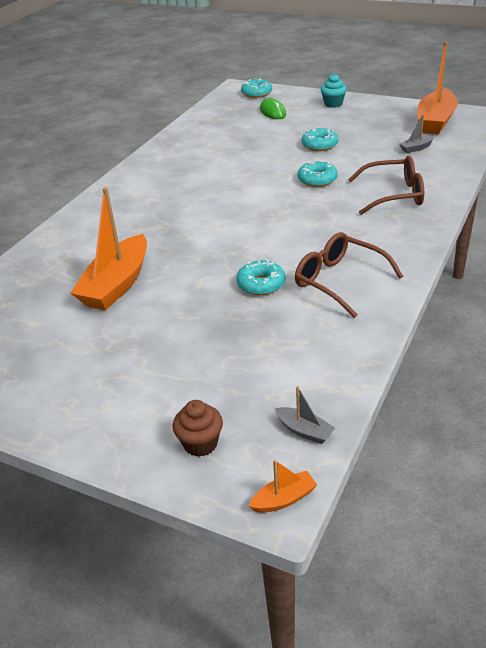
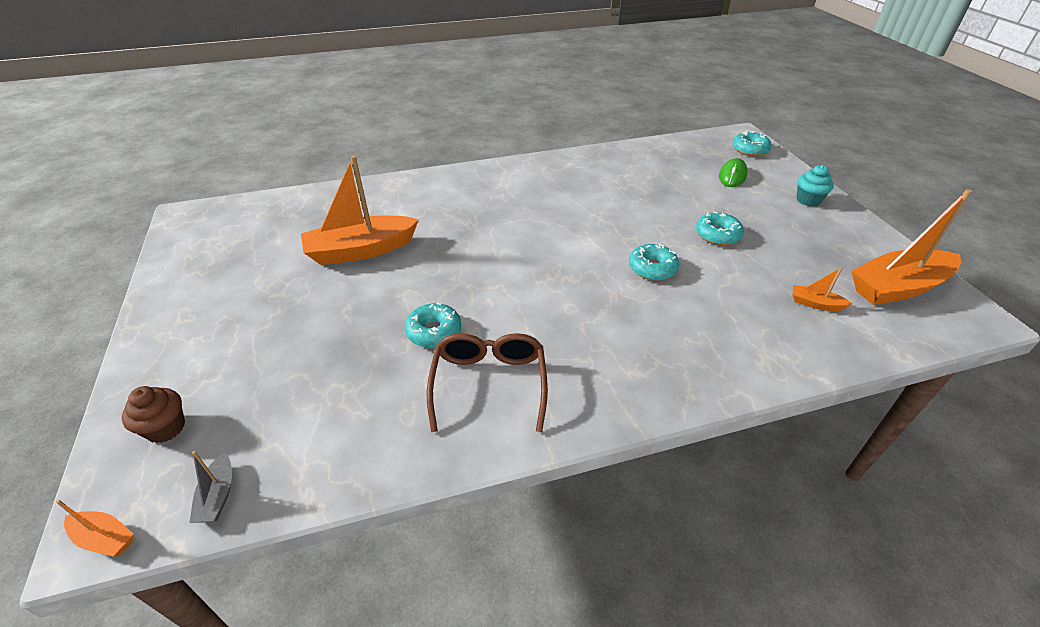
camera: 45 degrees right, 5 degrees up
(394, 195) = (696, 338): brown glasses -> none
(416, 148) = (815, 304): grey boat -> orange boat

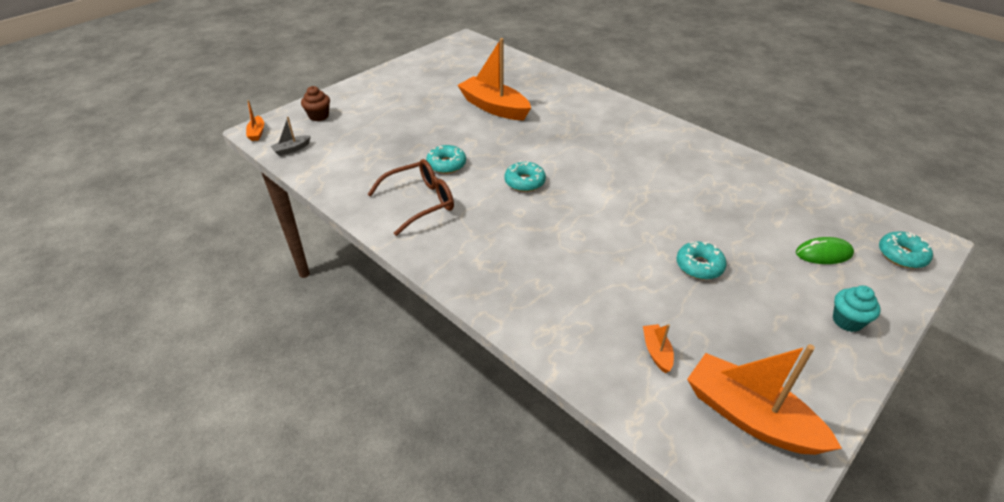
camera: 60 degrees right, 0 degrees up
(652, 268) = (607, 239): turquoise donut -> turquoise donut (524, 182)

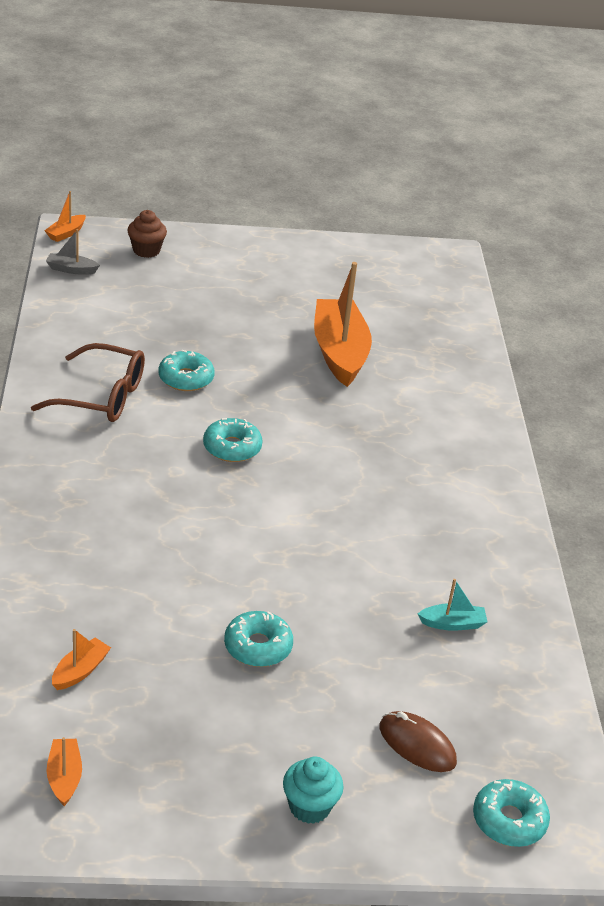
camera: 40 degrees right, 5 degrees down
(740, 190) = (452, 624): none -> turquoise boat
(750, 416) = (64, 777): orange boat -> orange boat, size x0.43
(823, 253) = (417, 744): green mouse -> brown mouse

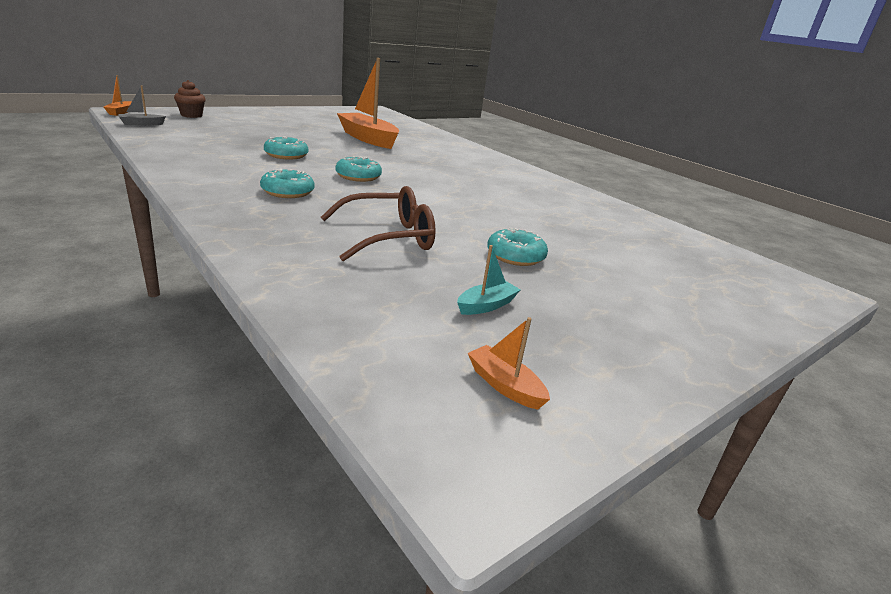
camera: 35 degrees left, 10 degrees down
(80, 671) = (411, 306): orange boat -> none
(102, 396) = (233, 168): brown glasses -> brown glasses (389, 237)
(309, 807) = (689, 328): turquoise cupcake -> none
(417, 744) = (677, 275): brown mouse -> none
(452, 624) = (596, 220): turquoise boat -> turquoise boat (486, 305)
(509, 820) = (779, 293): turquoise donut -> turquoise donut (287, 192)

